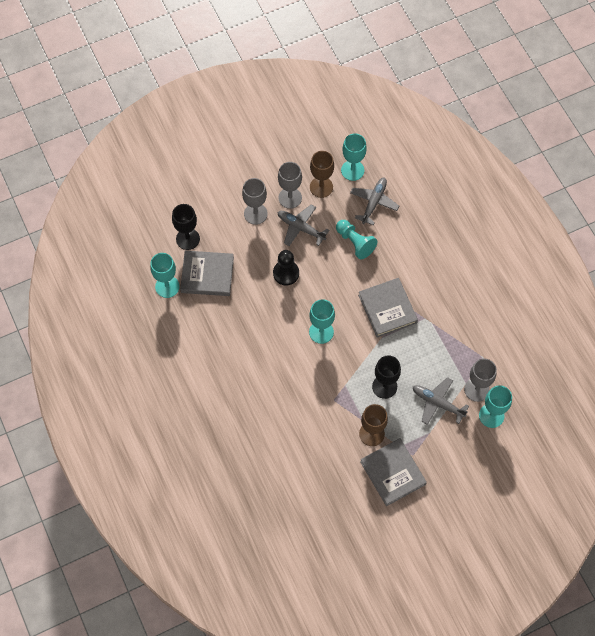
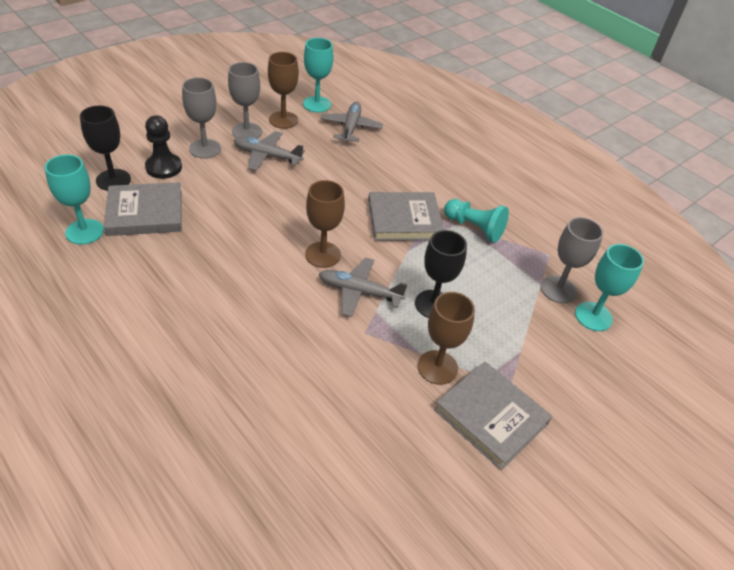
camera: 20 degrees left, 20 degrees down
(286, 273) = (257, 200): black pawn -> black pawn (164, 167)
(321, 332) = (323, 254): turquoise goblet -> brown goblet
(355, 242) = (340, 163): turquoise pawn -> turquoise pawn (474, 228)
(387, 309) = (404, 220): grey book -> grey book turned 60 degrees counterclockwise
(438, 403) = (515, 313): grey plane -> grey plane (360, 292)

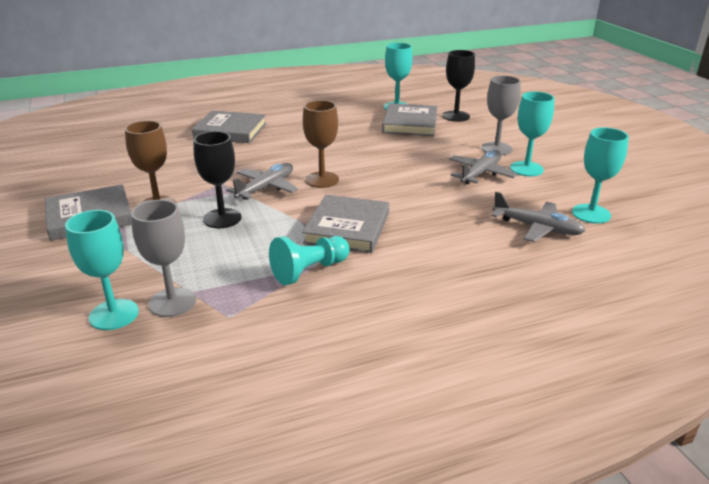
camera: 115 degrees right, 15 degrees down
(164, 167) = (469, 132): black pawn -> none
(210, 382) = (230, 131): none -> grey book
(247, 132) = (526, 169): grey goblet -> turquoise goblet
(283, 120) = (551, 189): brown goblet -> none

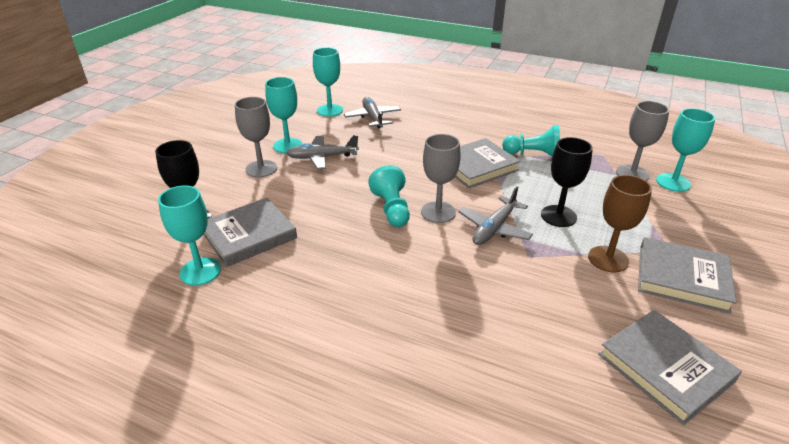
camera: 135 degrees left, 5 degrees up
(230, 131) = (439, 350): grey book -> grey book (665, 368)
(266, 188) = (494, 228): grey plane -> grey plane turned 45 degrees counterclockwise
(322, 180) = (438, 212): brown goblet -> grey goblet
(357, 167) = (392, 209): none -> turquoise pawn

